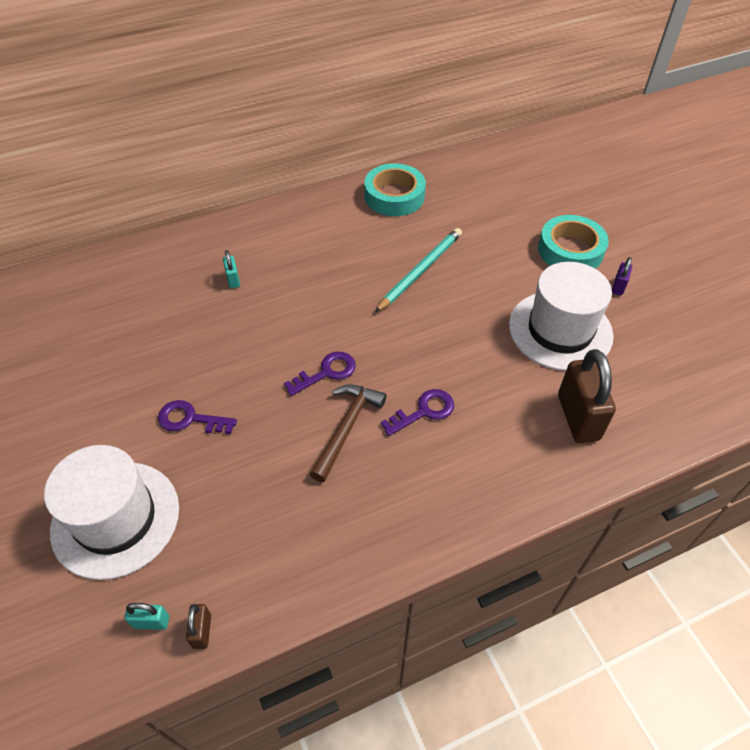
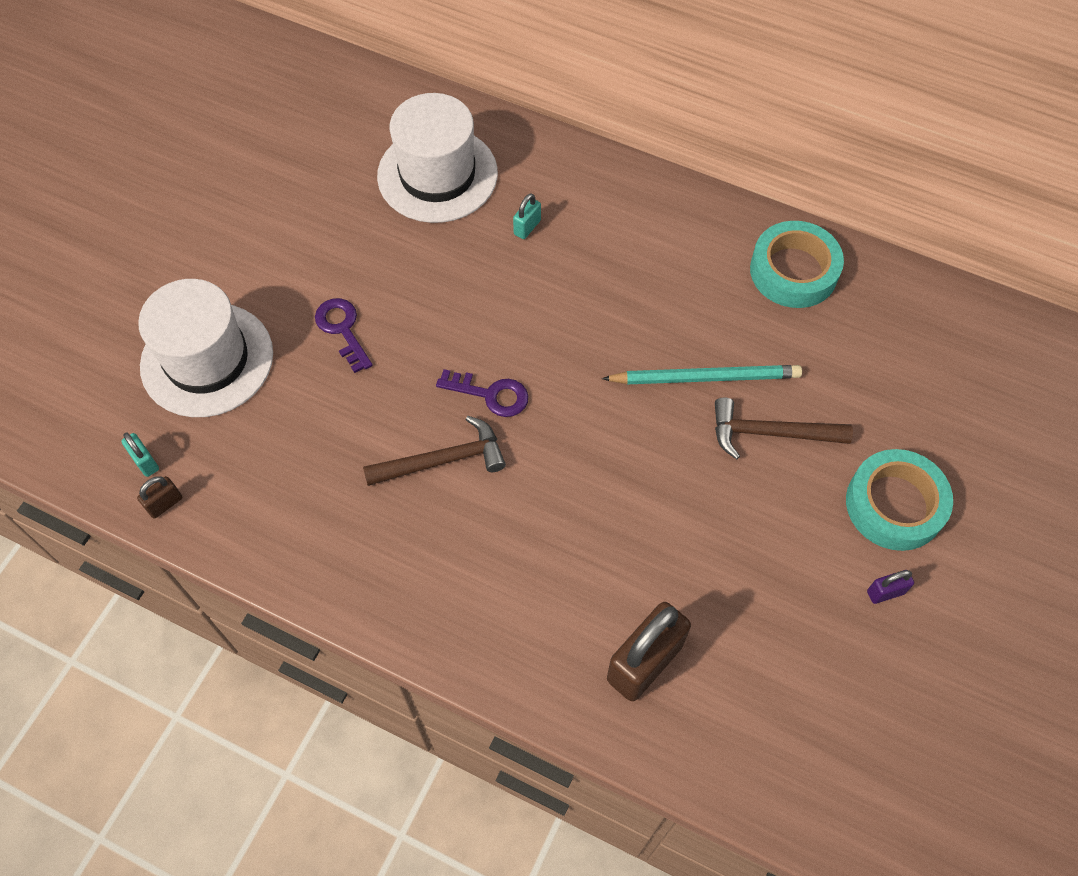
camera: 50 degrees right, 10 degrees up
(424, 411) = (521, 512): purple key -> none
(482, 268) = (770, 433): none -> brown hammer
(560, 330) = (753, 571): white hat -> white hat (437, 174)

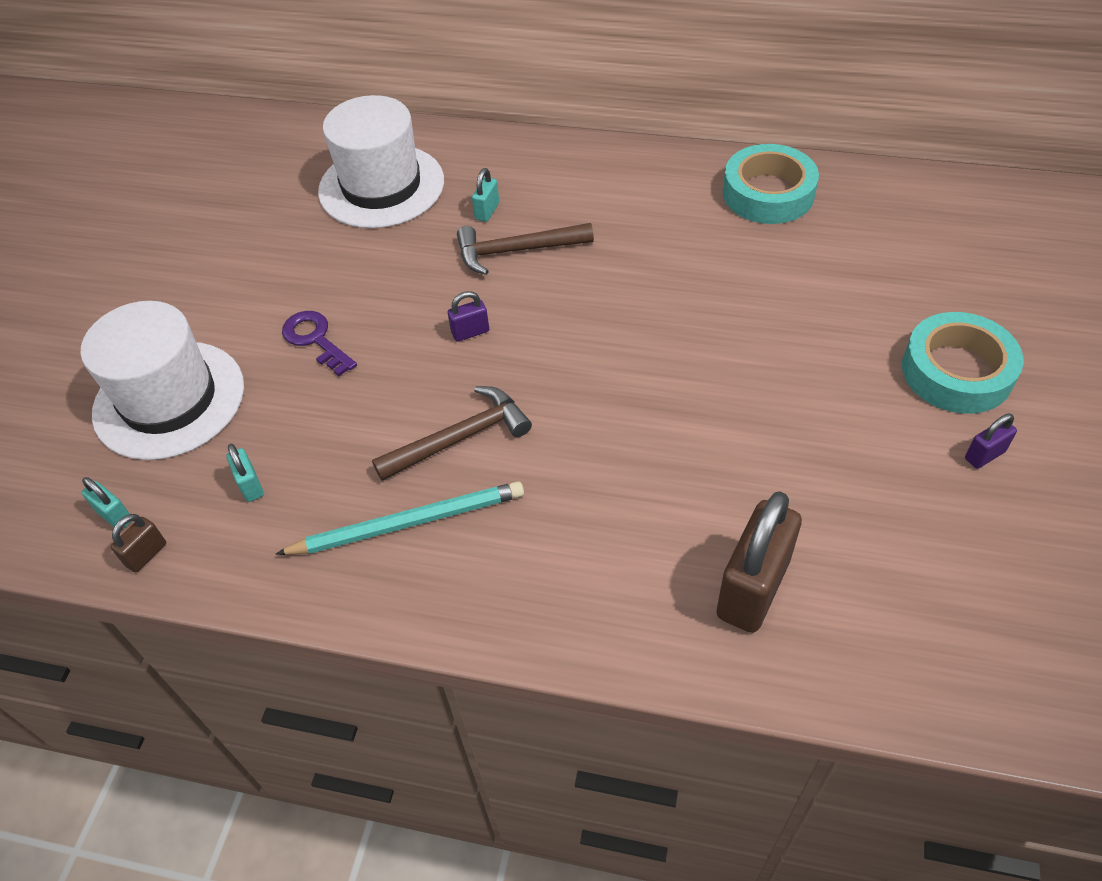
camera: 10 degrees left, 10 degrees down
(259, 461) = (250, 485): none -> turquoise padlock
(478, 356) = (470, 332): none -> purple padlock
(491, 394) = (494, 364): purple key -> none
(705, 377) = (716, 301): turquoise pencil -> turquoise pencil (408, 522)
(770, 433) = (801, 335): brown hammer -> brown hammer (516, 251)

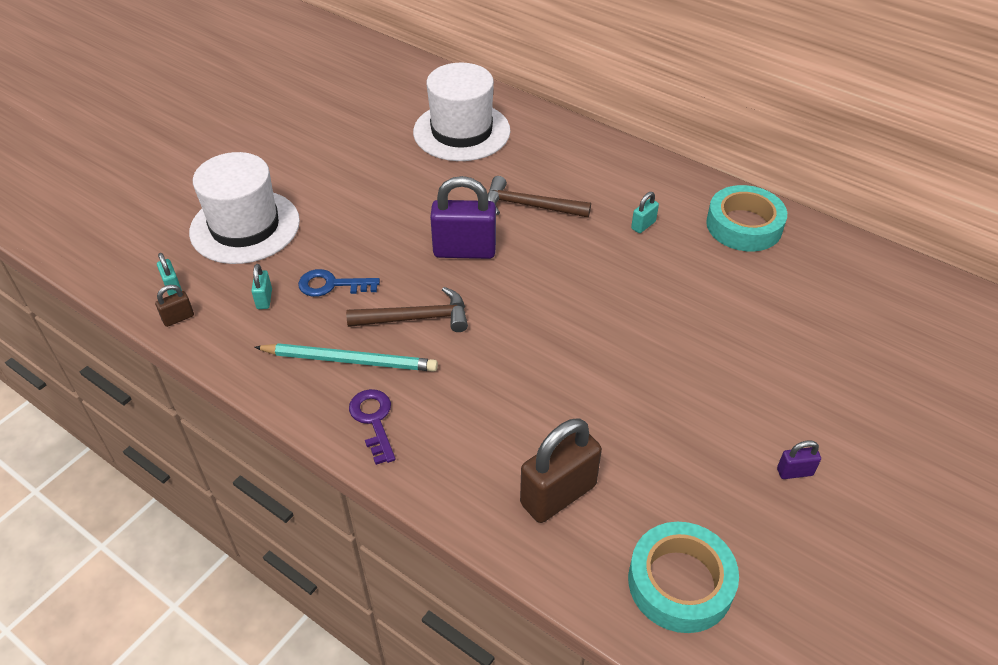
camera: 20 degrees right, 5 degrees down
(315, 339) = (358, 220): purple key -> purple key (373, 420)
(329, 435) = (331, 285): none -> blue key
(470, 332) = (464, 250): purple padlock -> purple padlock, size x2.18
(487, 211) = (525, 172): turquoise padlock -> turquoise padlock (643, 225)
(956, 371) = (812, 404): turquoise tape -> turquoise tape (680, 582)

